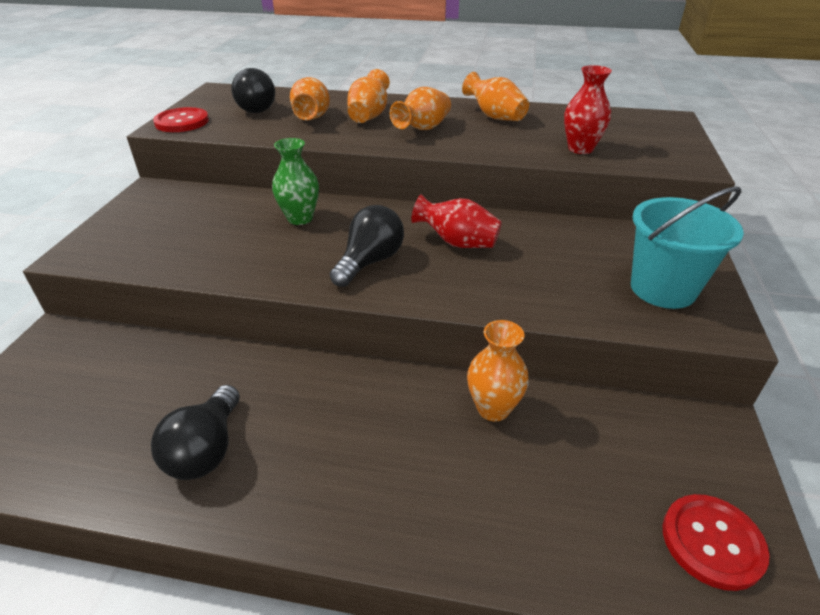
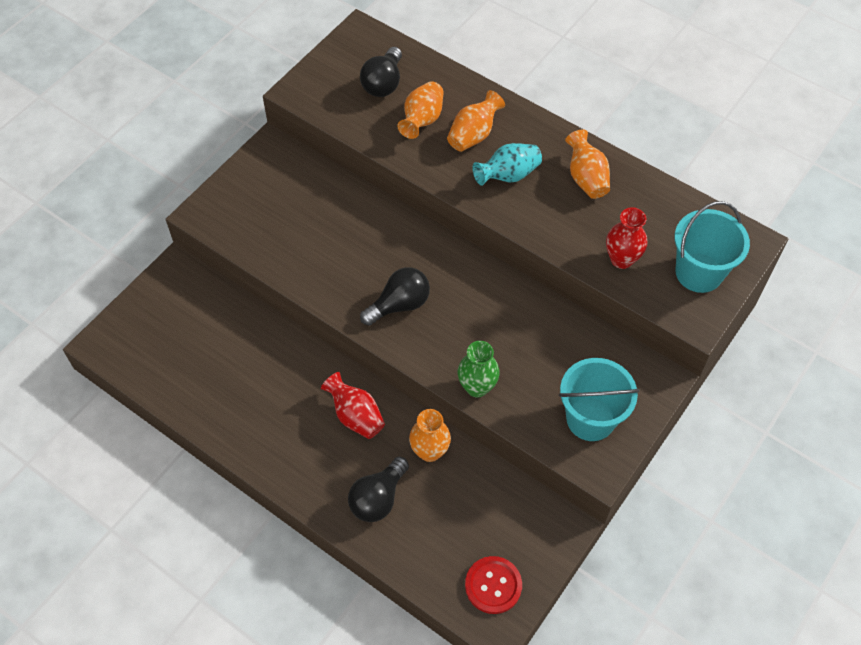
camera: 25 degrees right, 20 degrees up
(182, 122) = (312, 87): red button -> none
(206, 450) = (246, 405): black light bulb -> black light bulb (378, 498)
(300, 218) = (371, 232): green vase -> green vase (477, 387)
(423, 129) = (508, 175): orange vase -> turquoise vase
(457, 243) = (475, 309): red vase -> red vase (355, 416)
(655, 141) = (699, 272): none -> turquoise bucket

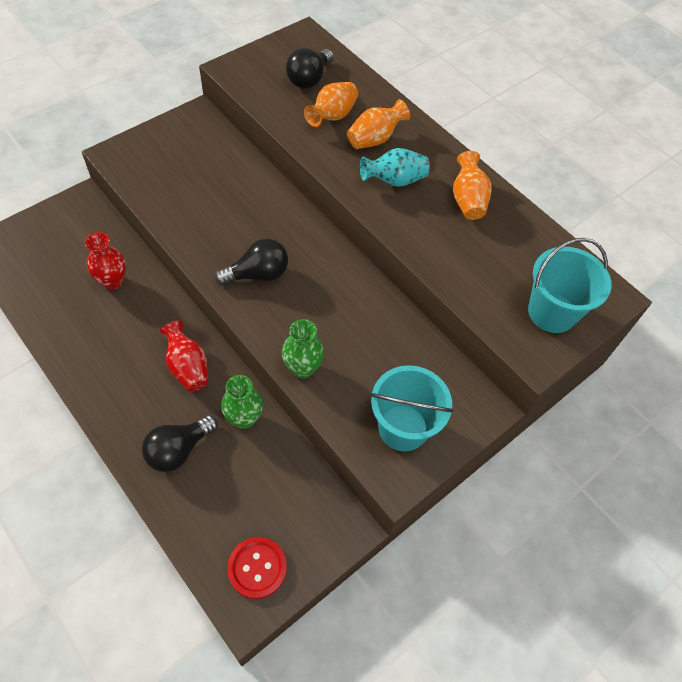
camera: 10 degrees right, 0 degrees up
(429, 451) = (244, 418): orange vase -> green vase
(621, 259) = (478, 281): red vase -> red vase (113, 281)

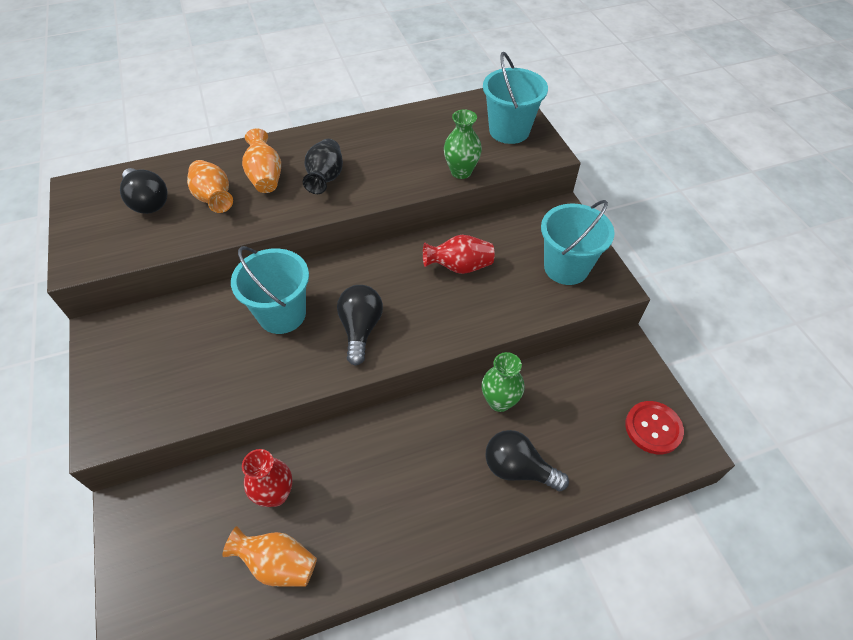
camera: 65 degrees left, 5 degrees down
(178, 450) = (518, 469): black light bulb -> black light bulb turned 135 degrees clockwise
(188, 367) = (423, 438): red vase -> red vase (459, 267)
(253, 215) = (282, 314): none -> turquoise bucket
(302, 368) = (484, 321): green vase -> green vase (461, 172)
(394, 181) = (325, 178): turquoise vase -> black vase
(467, 200) = (374, 140): orange vase -> orange vase (278, 564)

